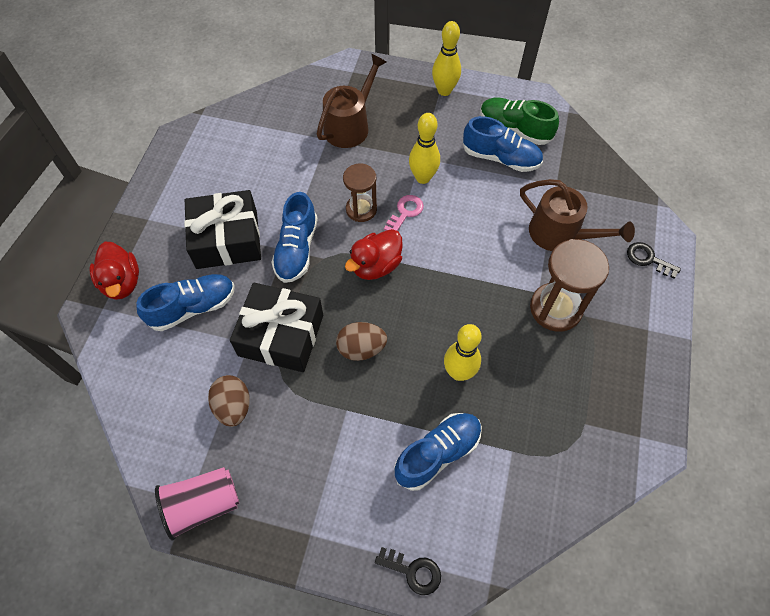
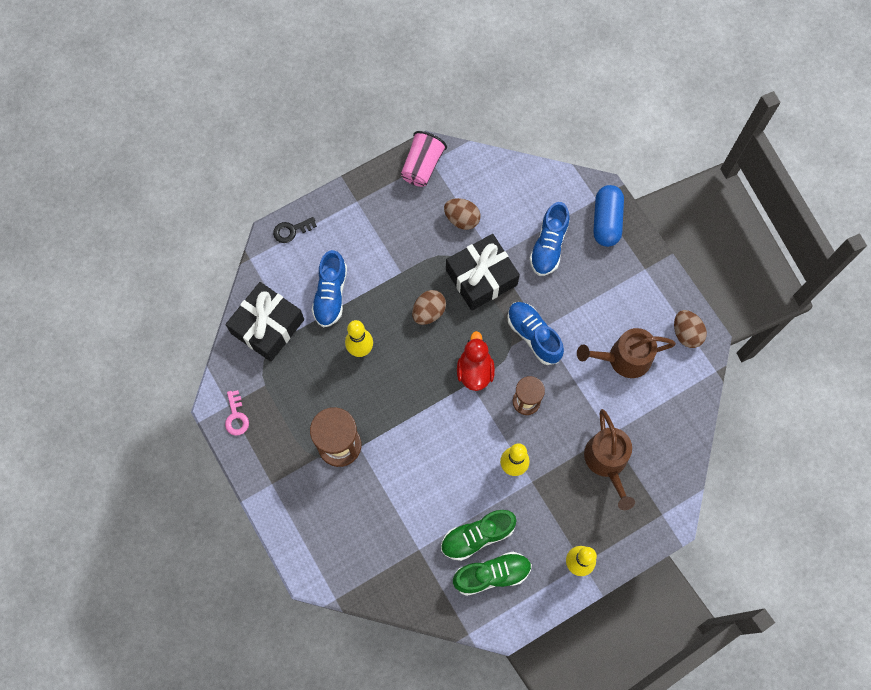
camera: 135 degrees right, 10 degrees up
(122, 282) = (606, 221): red duck -> blue capsule
(186, 152) = (686, 333): none -> brown egg
(227, 239) = (582, 302): black gift -> black gift (267, 326)
(405, 212) = (496, 426): pink key -> pink key (236, 416)
(501, 158) = (477, 536): blue shoe -> green shoe
(560, 234) = (382, 507): brown watering can -> brown watering can (624, 358)
(648, 259) = (309, 541): black key -> none

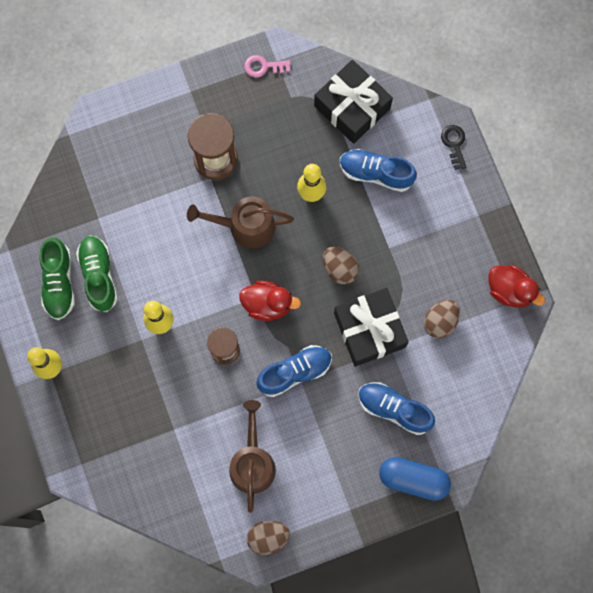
camera: 100 degrees right, 5 degrees up
(422, 166) = (509, 290): pink cup -> red duck
(607, 461) = (146, 420): brown watering can -> brown watering can (246, 226)

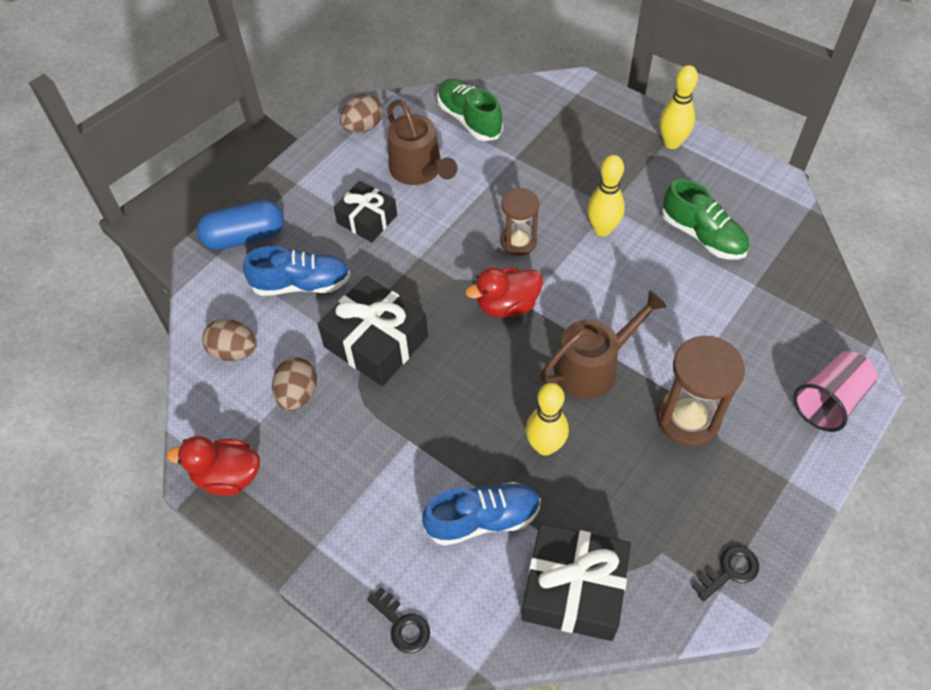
camera: 150 degrees right, 20 degrees down
(59, 283) = (734, 209): green shoe -> green shoe (469, 119)
(125, 118) = (829, 401): none -> pink cup
(263, 66) = (729, 571): pink key -> black key
(294, 372) = (431, 261): blue shoe -> none
(317, 439) = (367, 219): none -> black gift
(340, 268) = (452, 384): brown egg -> brown egg (234, 351)

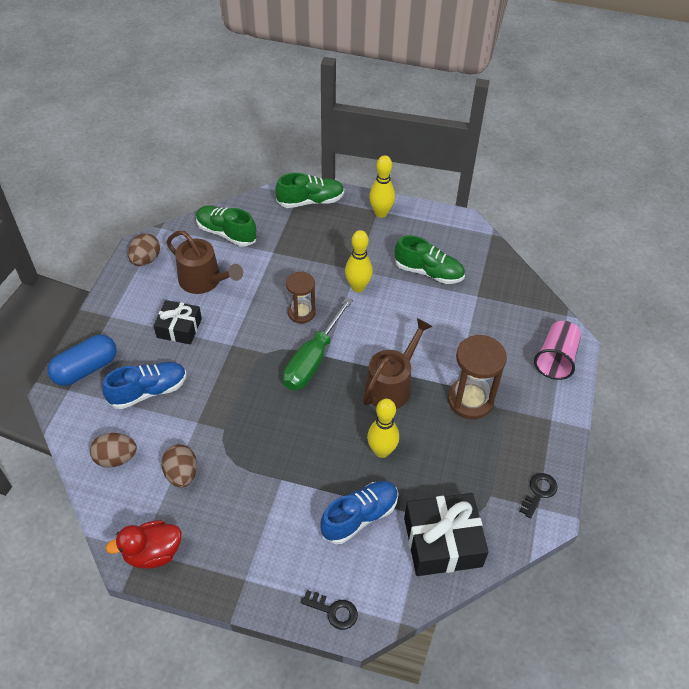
camera: 25 degrees left, 5 degrees down
(376, 342) = (226, 416): black gift -> none
(507, 305) = (312, 360): red duck -> green screwdriver
(588, 105) = (310, 201): none -> green shoe

